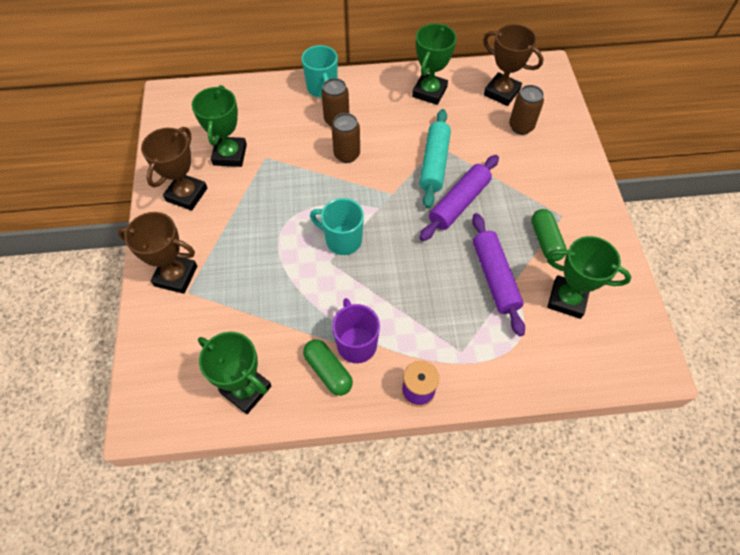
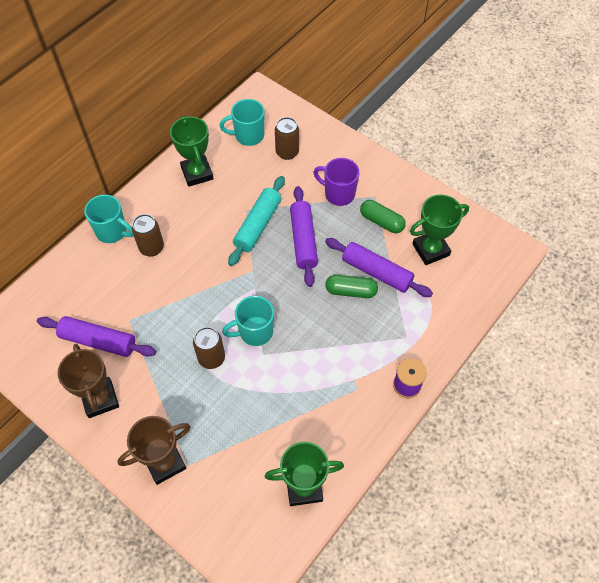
camera: 45 degrees left, 0 degrees up
(230, 155) = (98, 341): green trophy -> purple rolling pin
(328, 371) = (342, 425): green capsule -> green capsule (351, 291)
(347, 154) = (189, 268): brown can -> brown can (211, 358)
(356, 343) = (340, 391): purple mug -> purple mug (338, 194)
(434, 163) = (257, 225): turquoise rolling pin -> turquoise rolling pin turned 60 degrees clockwise
(501, 92) = (248, 136): brown trophy -> turquoise mug

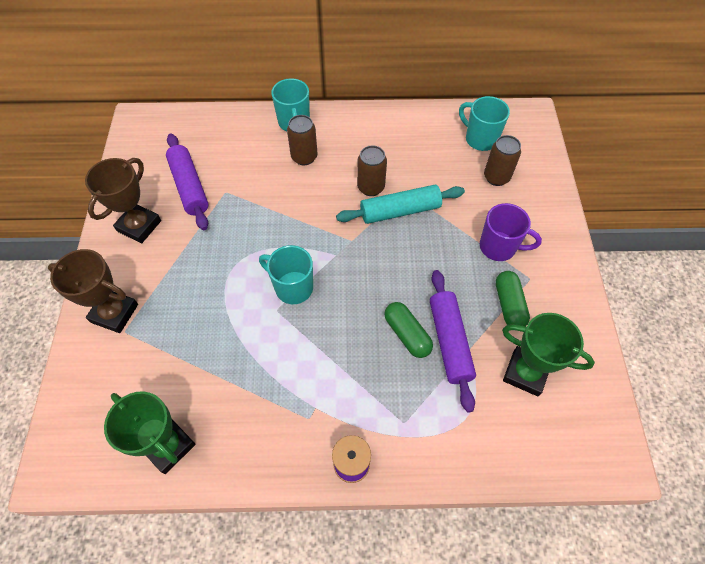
camera: 50 degrees right, 0 degrees up
(197, 173) = (404, 133): green trophy -> none
(211, 358) = (239, 274): brown can -> brown can (371, 187)
(303, 240) = (421, 256): purple rolling pin -> none
(338, 194) = (499, 247): purple mug -> purple mug turned 120 degrees clockwise

